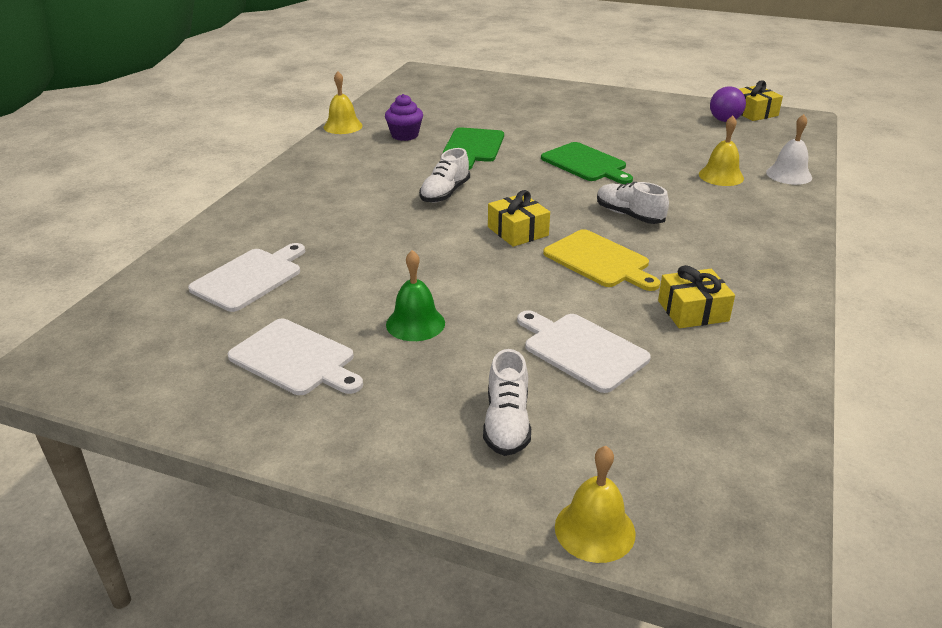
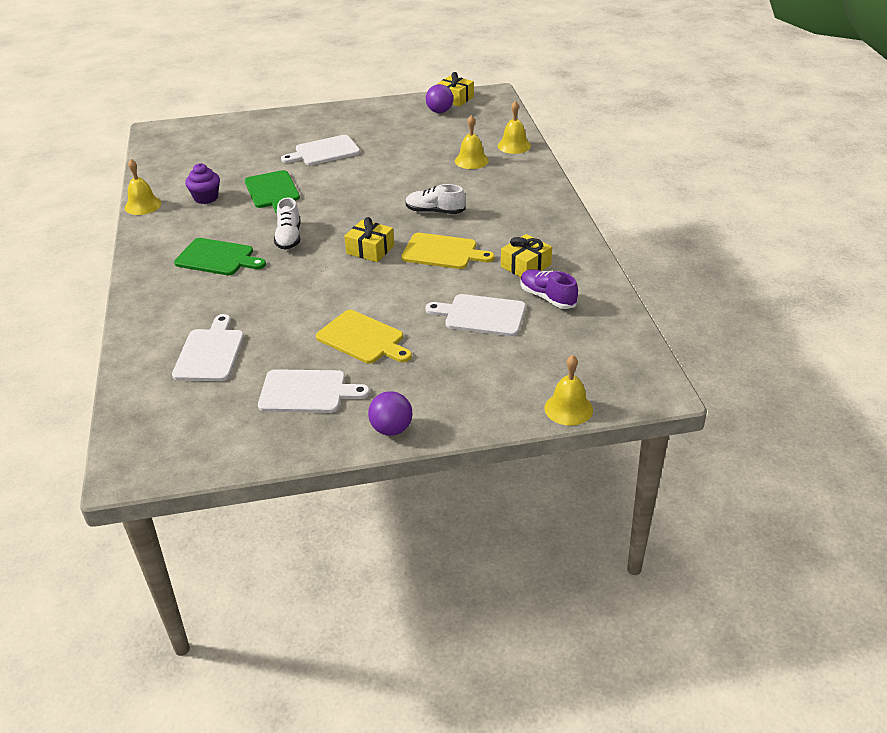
camera: 30 degrees left, 5 degrees up
(339, 447) = (391, 429): none -> purple ball
(415, 323) = (363, 338): green bell -> yellow cutting board
(507, 423) = (476, 375): white shoe -> none
(561, 126) = (324, 151): none -> white cutting board
(586, 164) = (371, 179): green cutting board -> green cutting board (217, 258)
(690, 361) = (547, 298): none -> purple shoe
(789, 174) = (514, 145): white bell -> yellow bell

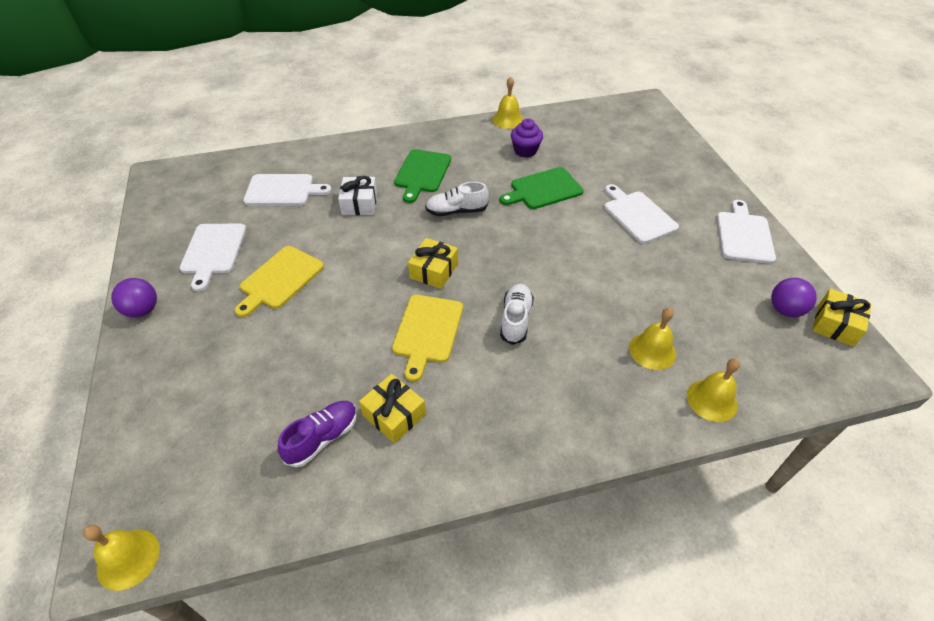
camera: 85 degrees right, 10 degrees up
(256, 296) = (359, 203): none -> white gift
(481, 315) = (299, 371): white cutting board -> white cutting board (744, 235)
(568, 408) = (114, 455): yellow bell -> yellow bell (128, 559)

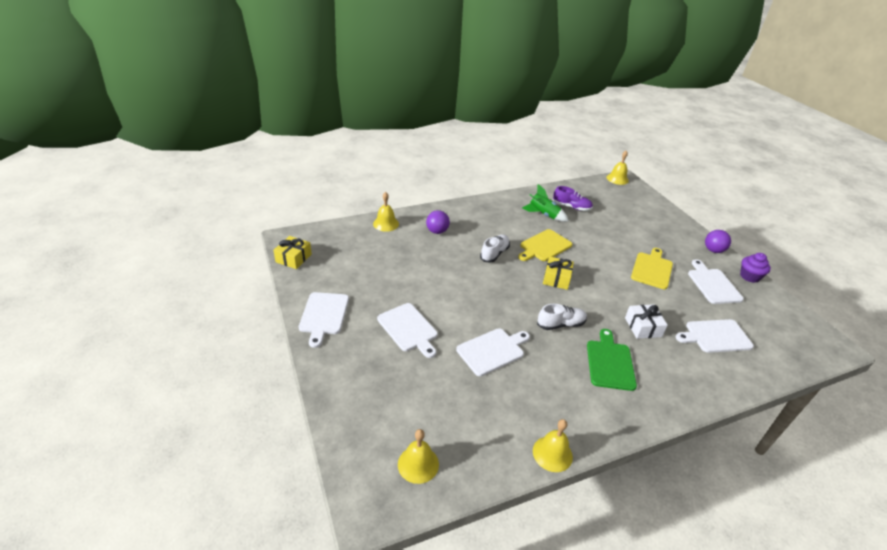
camera: 170 degrees right, 10 degrees down
(322, 438) = (571, 207): purple shoe -> purple shoe turned 105 degrees counterclockwise
(394, 415) = (543, 215): yellow gift -> green rocket
(427, 331) = (544, 246): yellow cutting board -> yellow cutting board turned 135 degrees counterclockwise
(515, 319) = (494, 253): white shoe -> white shoe turned 150 degrees counterclockwise
(525, 151) = (519, 400): purple cupcake -> purple cupcake (749, 276)
(543, 189) = (492, 351): green cutting board -> white cutting board
(652, 350) = (413, 242): yellow bell -> yellow bell (418, 464)
(785, 310) = (321, 265): purple ball -> purple ball (437, 231)

